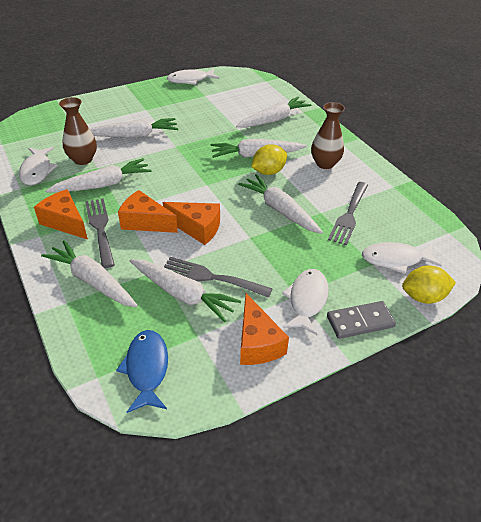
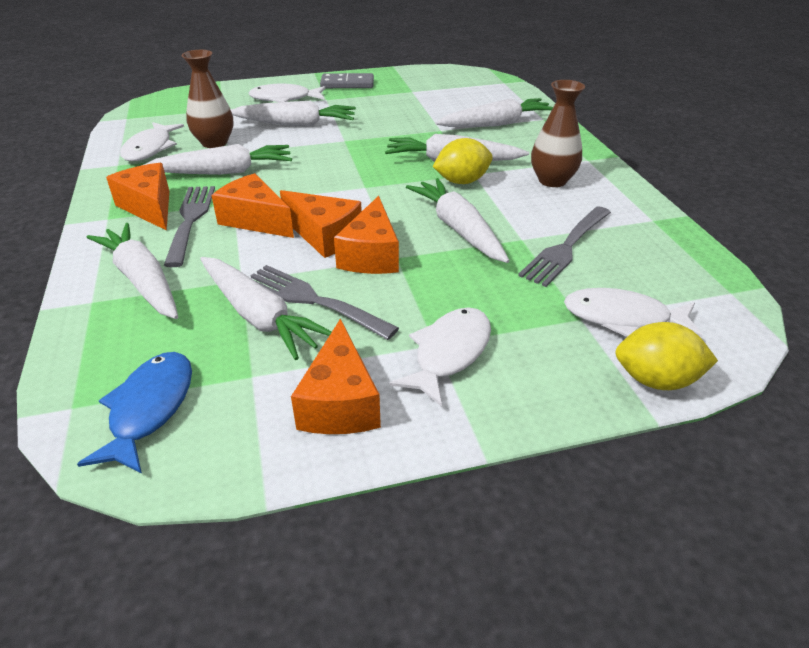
camera: 15 degrees right, 5 degrees down
(190, 80) = (400, 74): white fish -> white fish (284, 99)
(233, 238) = (371, 255): none -> orange cheese
(360, 322) = (527, 400): grey domino -> grey domino (347, 84)

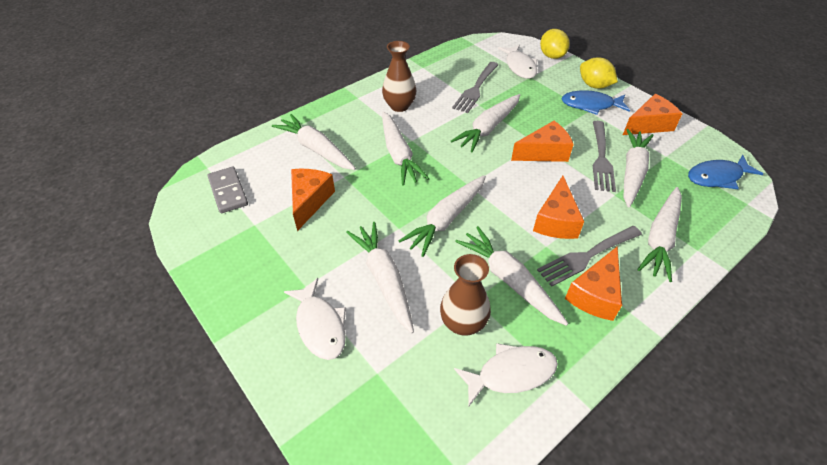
camera: 115 degrees left, 10 degrees up
(324, 236) = (543, 179): orange cheese -> orange cheese (309, 201)
(329, 162) = (446, 219): none -> white carrot
(347, 84) = (250, 287): grey domino -> grey domino (228, 191)
(449, 353) = (590, 105): white fish -> blue fish
(462, 181) = (427, 142): yellow lemon -> yellow lemon (594, 85)
(566, 248) = (476, 89): grey fork -> grey fork turned 105 degrees clockwise

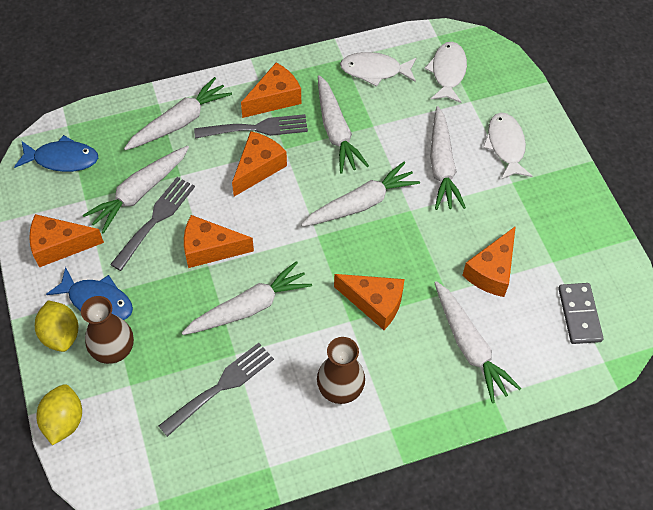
camera: 160 degrees left, 10 degrees up
(398, 154) = (374, 303): white carrot -> orange cheese
(463, 323) = (392, 112): brown vase -> brown vase (114, 350)
(520, 66) = (128, 413): white fish -> white fish (447, 72)

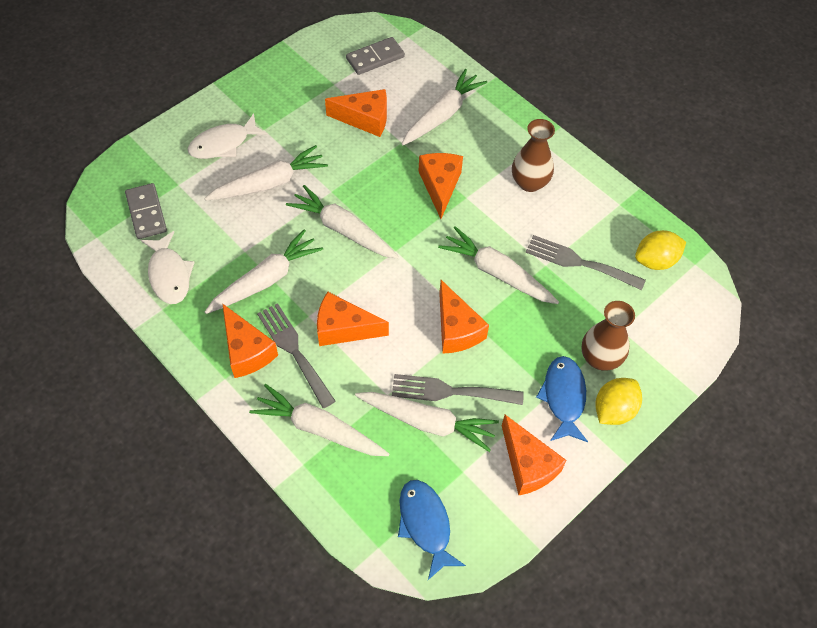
camera: 115 degrees left, 0 degrees up
(64, 421) = (684, 363): yellow lemon -> yellow lemon (655, 261)
(274, 99) = (247, 351): orange cheese -> orange cheese turned 150 degrees counterclockwise
(447, 72) = (146, 213): white fish -> grey domino

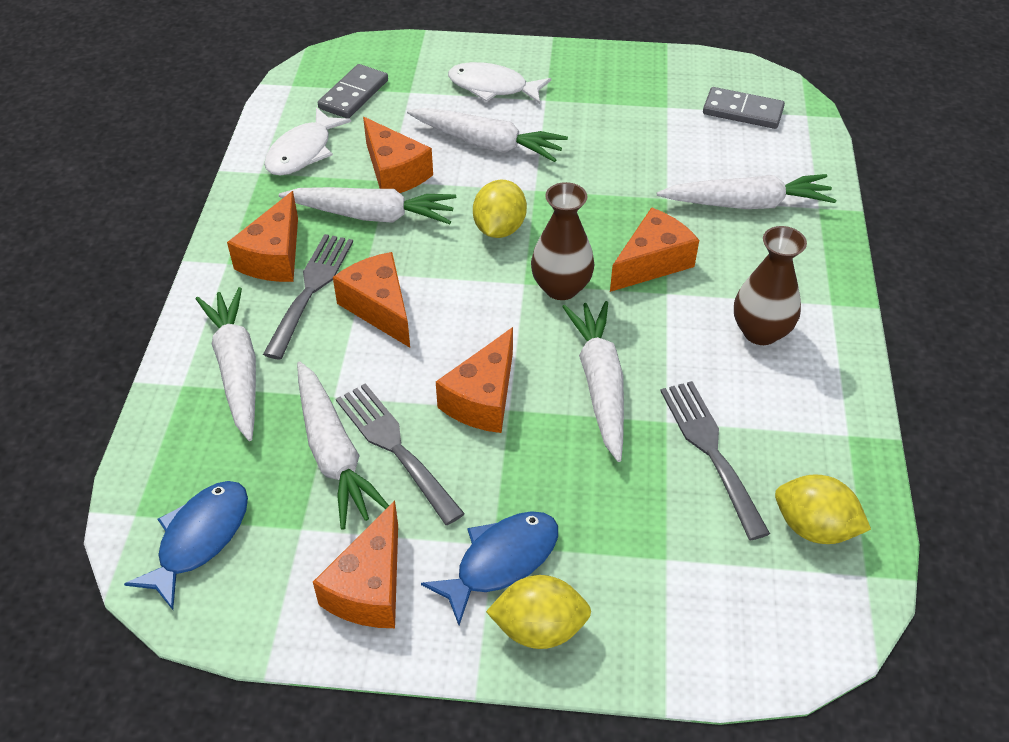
camera: 50 degrees right, 10 degrees down
(343, 230) = (499, 228): white carrot -> yellow lemon
(365, 119) = (656, 154): orange cheese -> orange cheese (394, 172)
(600, 358) = (598, 563): brown vase -> brown vase (561, 287)

